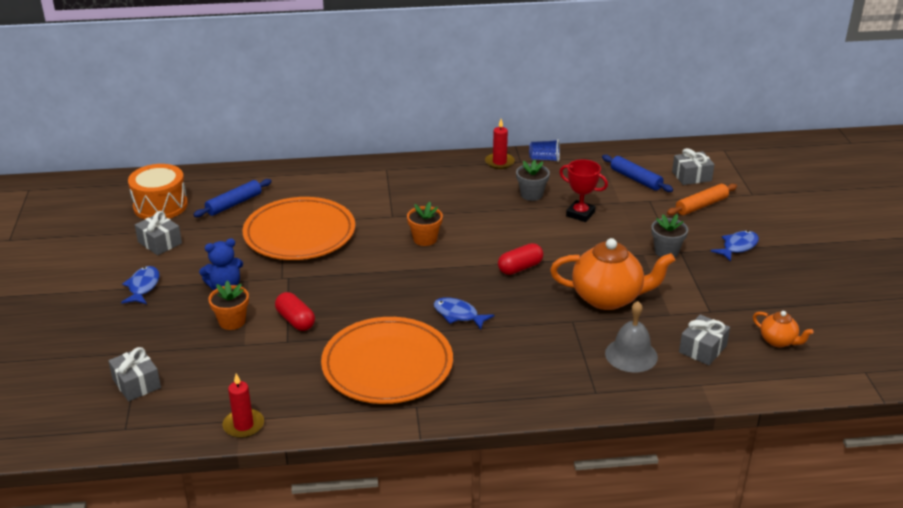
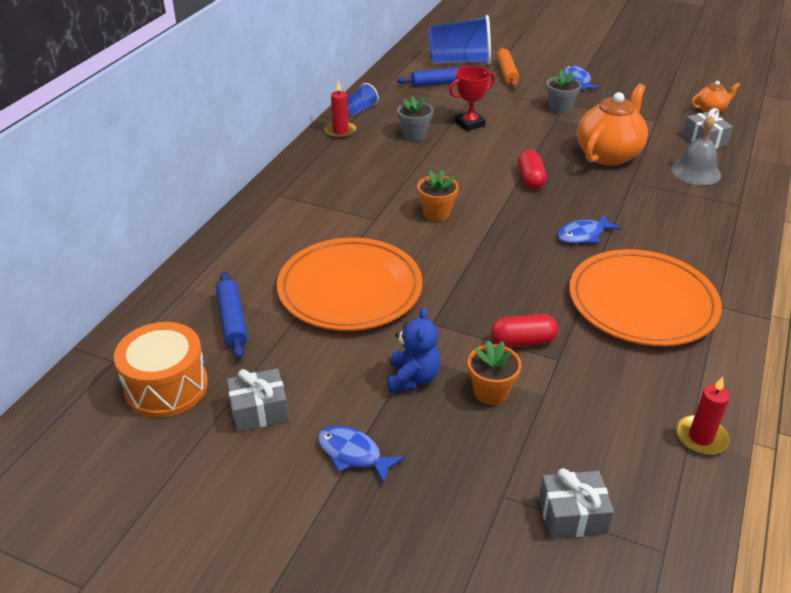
camera: 60 degrees left, 5 degrees up
(691, 176) = (460, 61): grey gift -> blue cup

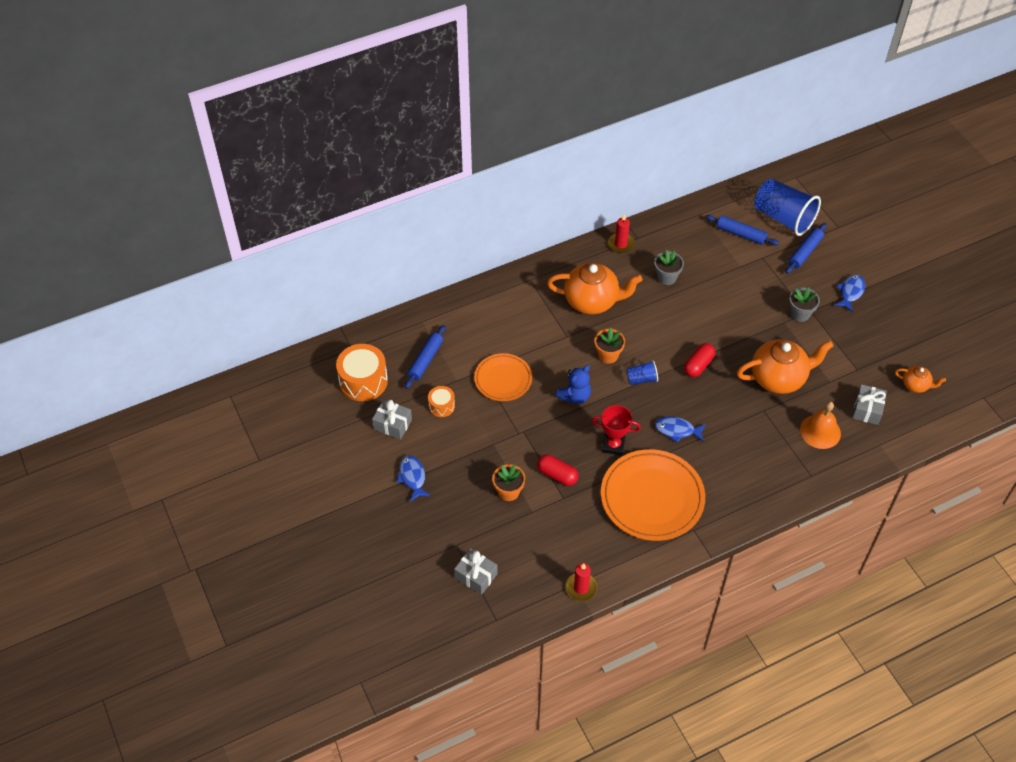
camera: 40 degrees right, 15 degrees up
(304, 354) = (441, 406): none -> orange drum
(350, 289) = (503, 379): orange plate -> orange plate, size x0.59
(360, 109) = (656, 229): blue cup -> blue cup (641, 379)
(366, 182) = (592, 301): none -> orange teapot
(412, 378) = (479, 457): blue teddy bear -> blue teddy bear (575, 396)
(469, 124) = (716, 289): red trophy -> red trophy (613, 445)
(506, 73) = (805, 252): orange rolling pin -> blue rolling pin
(696, 172) = (820, 431): grey bell -> orange bell

